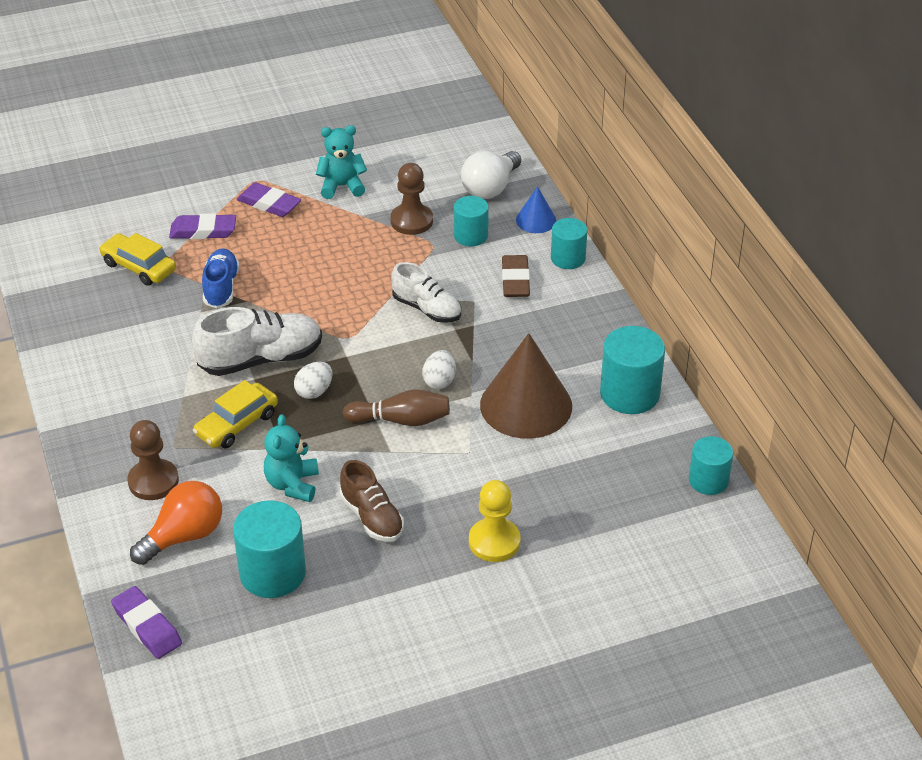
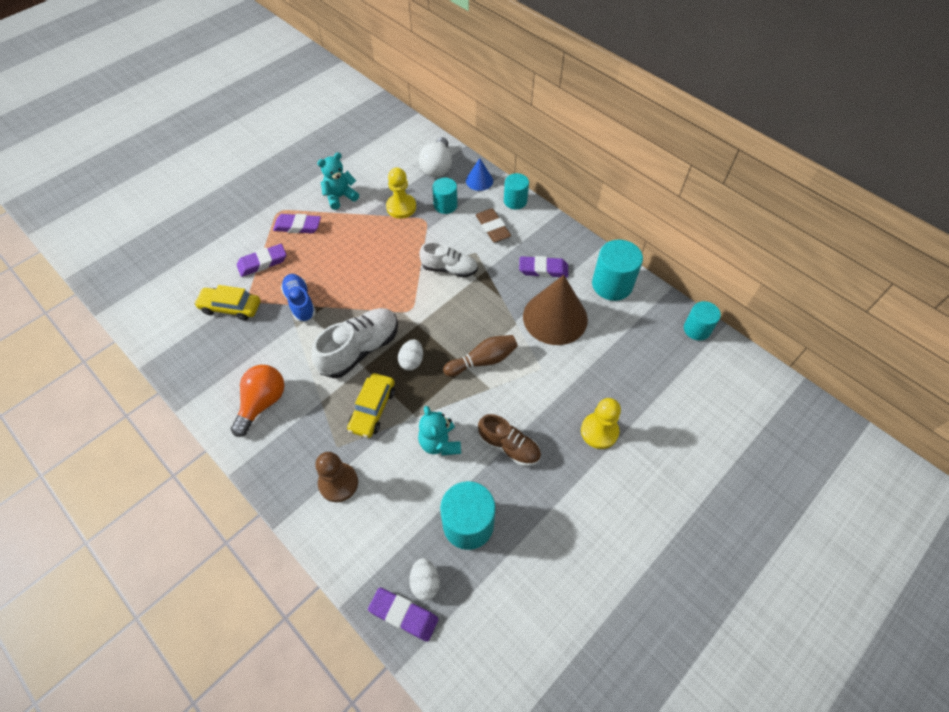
camera: 25 degrees left, 15 degrees up
(184, 536) = (387, 521): orange light bulb -> orange light bulb (262, 403)
(411, 221) = (401, 207): brown pawn -> yellow pawn
(439, 381) = (490, 320): white egg -> white egg (425, 582)
(549, 348) = (543, 269): none -> purple eraser

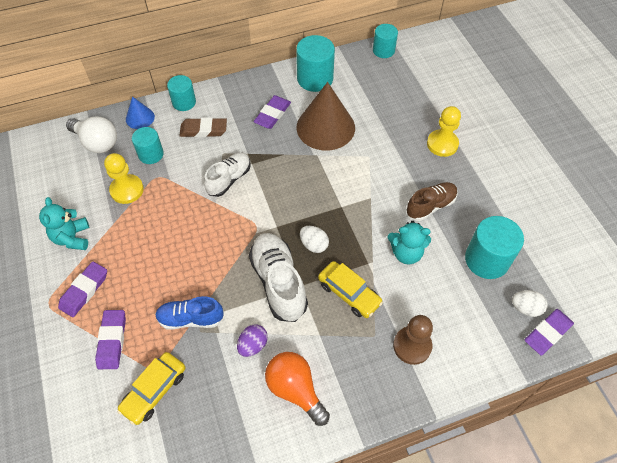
camera: 65 degrees left, 0 degrees up
(292, 355) = (253, 345): none -> purple egg
(482, 361) = (341, 192): brown bowling pin -> none

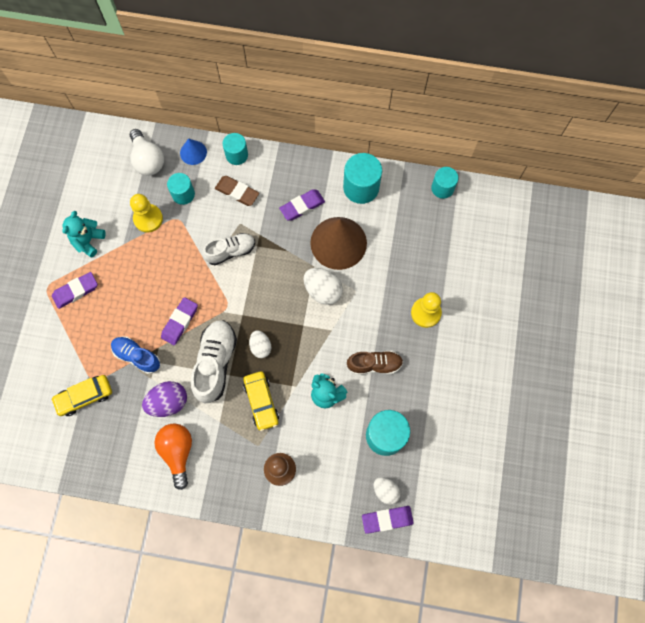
camera: 30 degrees right, 15 degrees up
(112, 341) = (75, 342): purple eraser -> purple eraser (180, 322)
(253, 345) = (168, 402): purple egg -> purple egg, size x1.54
(339, 170) = (323, 290): none -> white egg

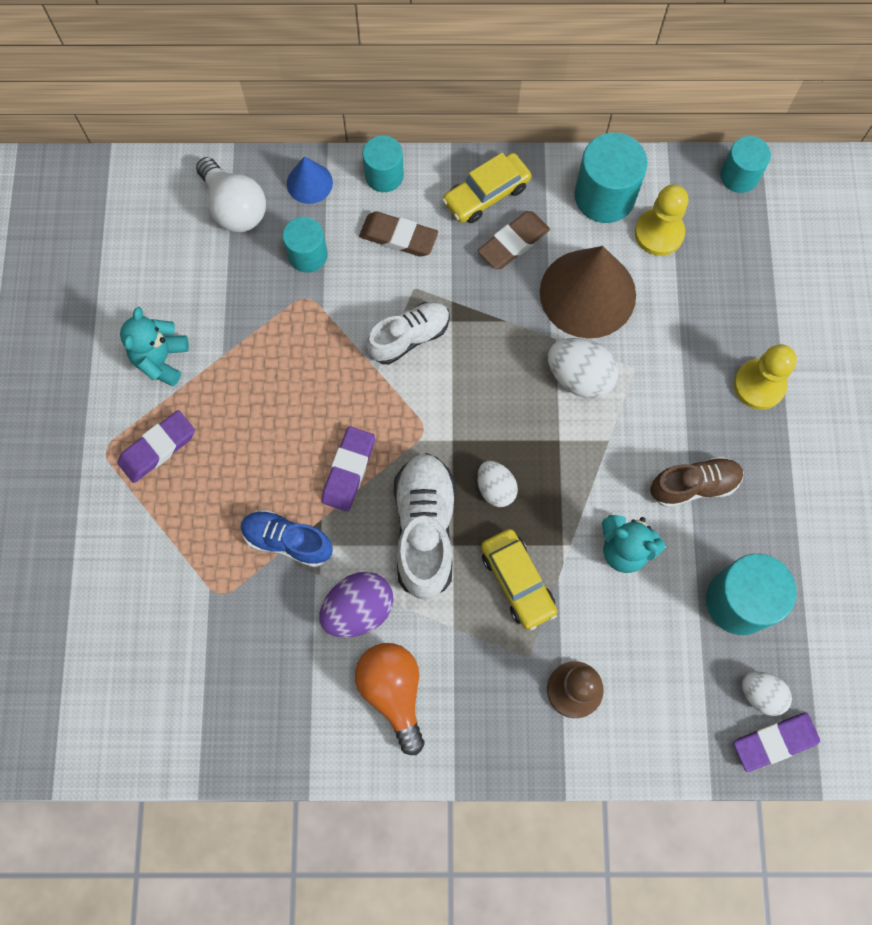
camera: 10 degrees left, 0 degrees up
(84, 396) = (211, 625): yellow car -> yellow car (486, 194)
(148, 219) = (256, 305): yellow pawn -> yellow pawn (659, 233)
(302, 206) = (513, 243): purple eraser -> brown eraser

